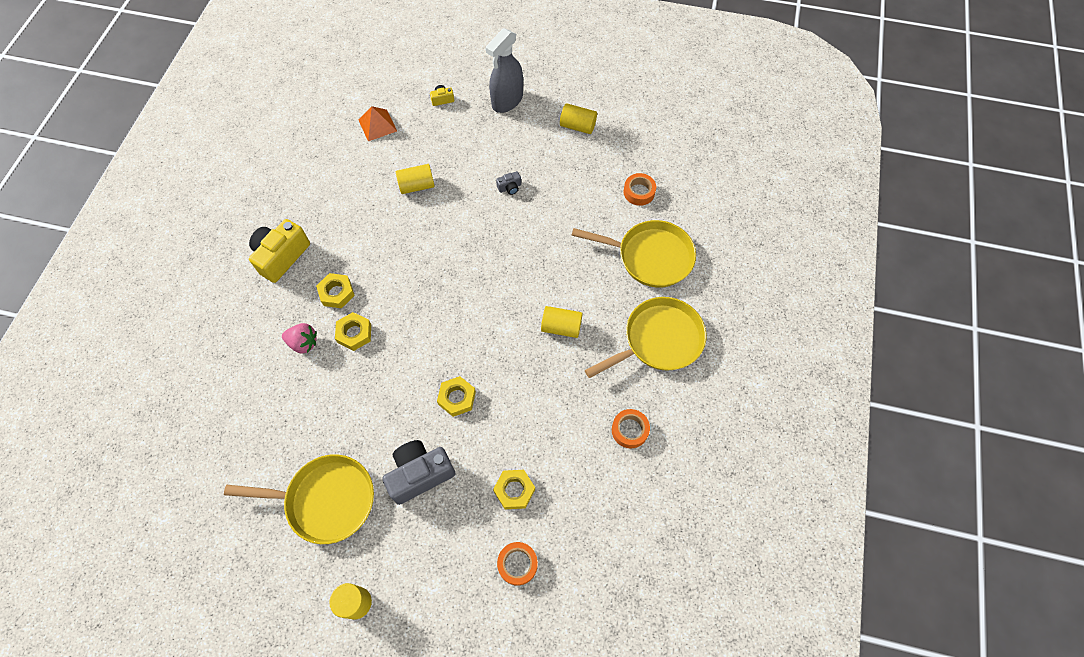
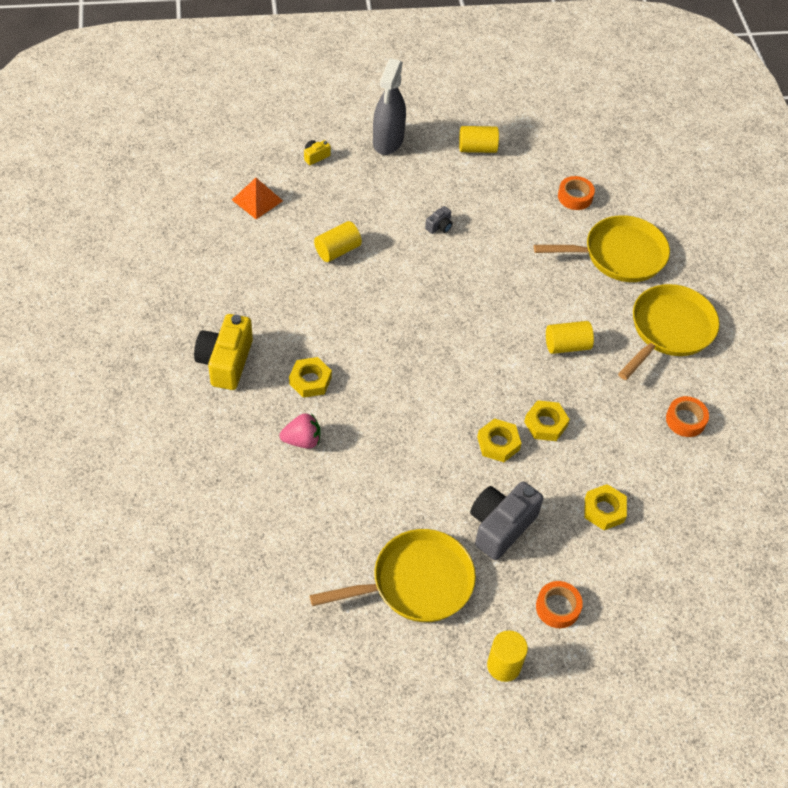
camera: 25 degrees left, 10 degrees down
(354, 333) = (353, 414): yellow nut -> yellow nut (545, 424)
(517, 564) = (644, 575): orange tape -> orange tape (557, 607)

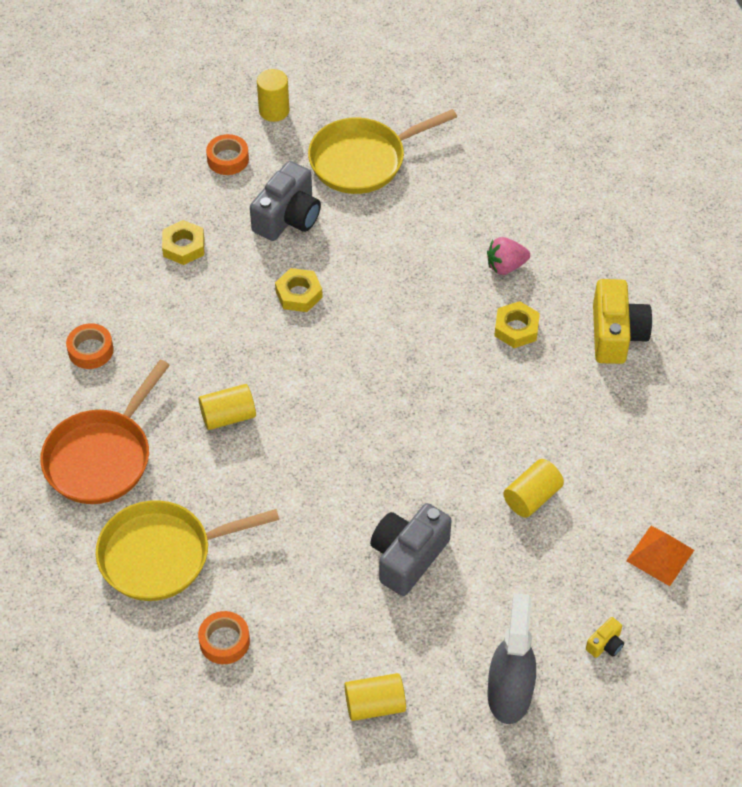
camera: 175 degrees right, 0 degrees up
(439, 226) = (408, 557): grey camera -> grey camera, size x2.24
(545, 424) = (248, 322): yellow nut -> none
(669, 330) = (101, 457): yellow pan -> orange pan

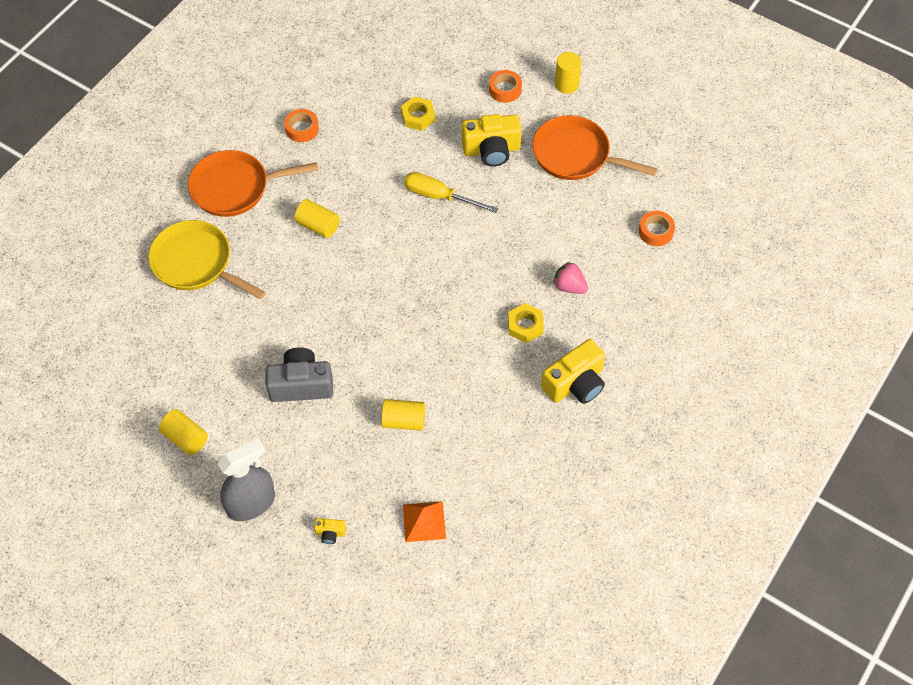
camera: 50 degrees right, 5 degrees up
(224, 641) = (165, 334): orange tape -> orange tape (655, 231)
(288, 217) = (491, 150): grey camera -> yellow camera
(298, 294) = (439, 196): yellow nut -> yellow screwdriver
(362, 160) = (575, 155): yellow pan -> orange pan

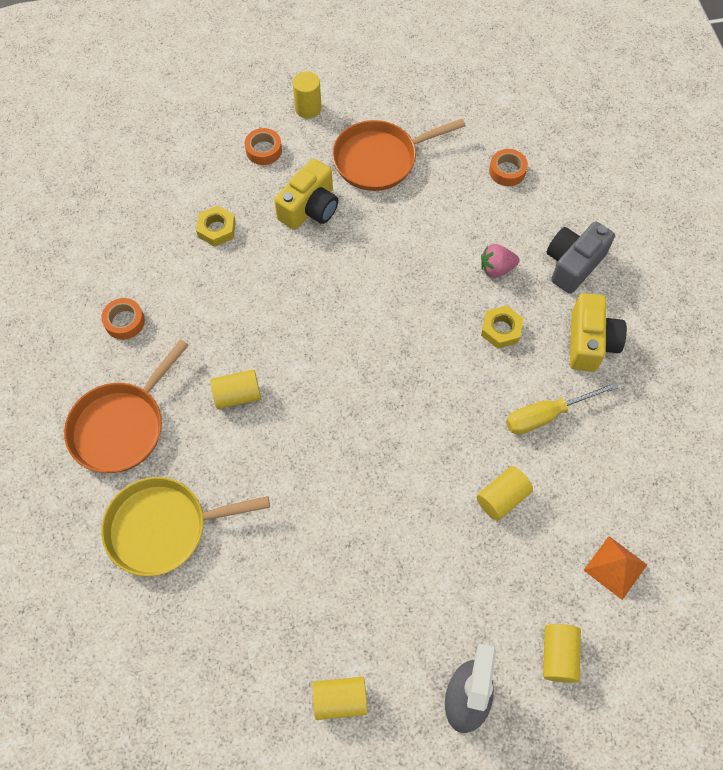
camera: 45 degrees left, 5 degrees up
(301, 384) = (384, 549): grey camera -> grey camera (573, 264)
(330, 533) = (558, 655): yellow camera -> yellow cylinder
(439, 196) = (312, 282): yellow screwdriver -> yellow screwdriver (546, 415)

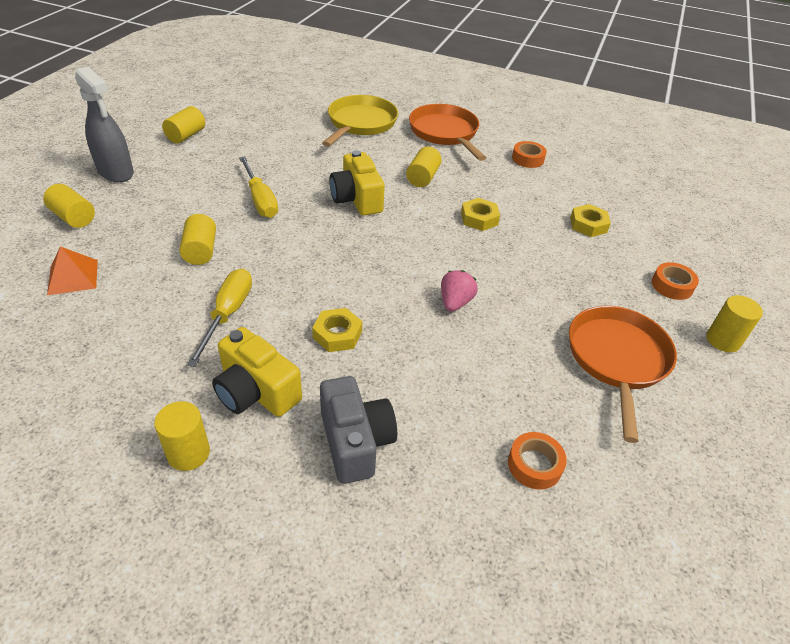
camera: 120 degrees right, 20 degrees down
(273, 313) = (479, 218): none -> yellow nut
(310, 208) = (578, 282): yellow camera -> yellow camera (357, 199)
(393, 512) = (260, 200): none -> yellow screwdriver
(496, 269) = (406, 371): pink strawberry -> pink strawberry (455, 302)
(660, 343) = (188, 453): none -> yellow cylinder

